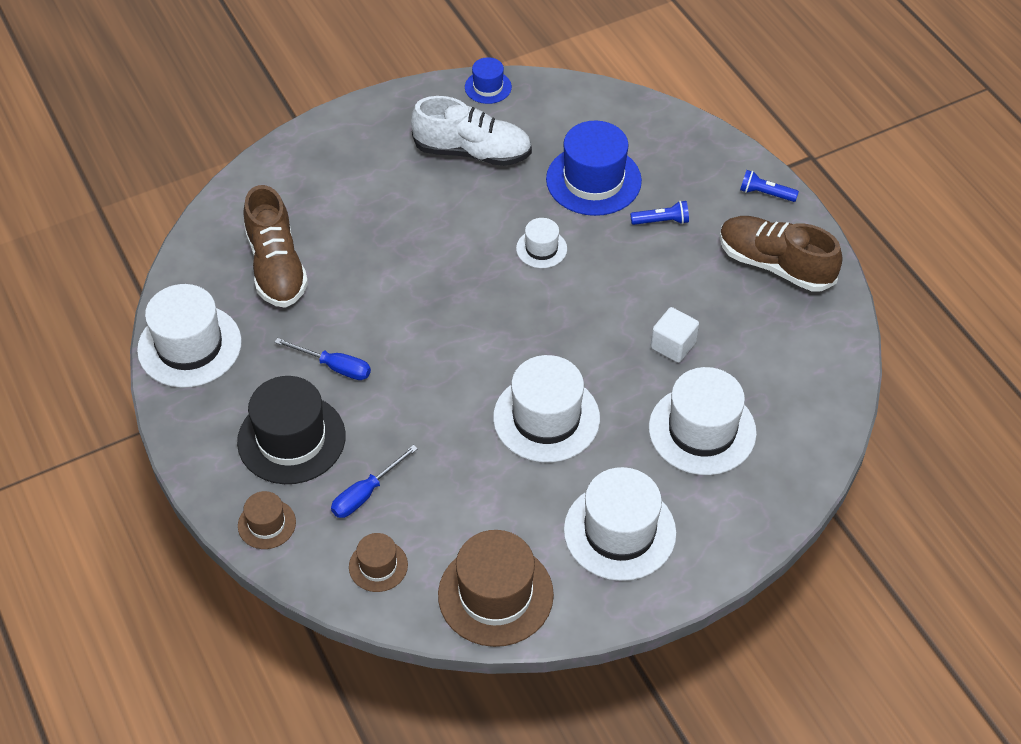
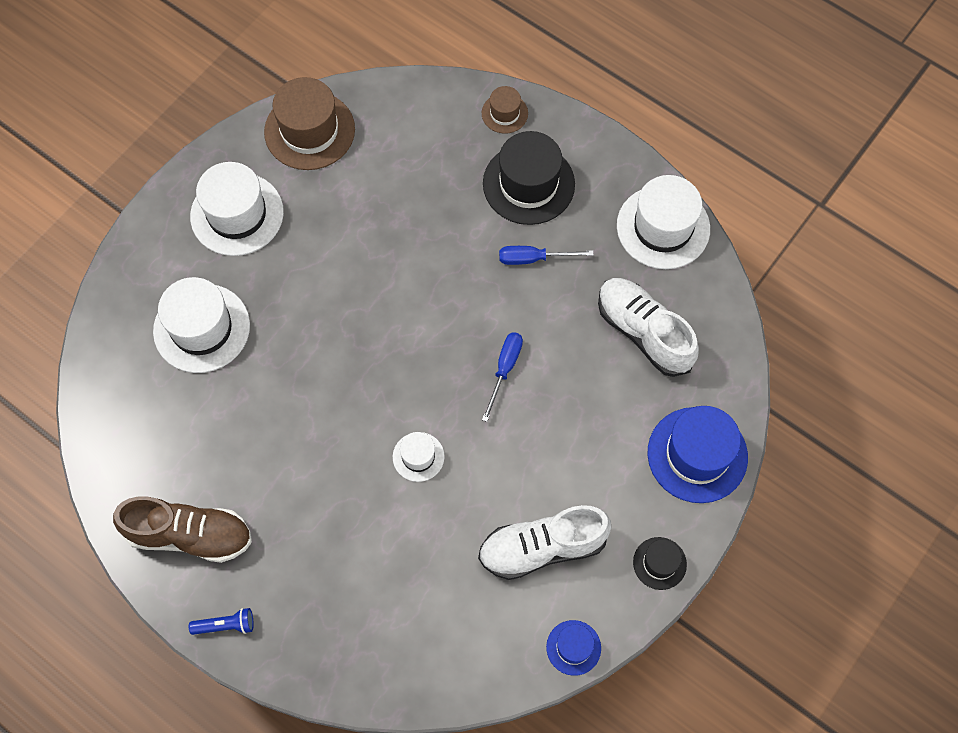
camera: 155 degrees right, 15 degrees up
(276, 267) = (644, 332): brown shoe -> white shoe
(366, 493) = (445, 165): blue screwdriver -> blue screwdriver (504, 369)
(378, 566) = (405, 116): brown hat -> none
(385, 111) = (659, 563): none -> black hat
(546, 418) = (335, 285): white hat -> none
(593, 180) = (405, 565): blue hat -> blue hat (697, 455)
(661, 221) = (318, 541): blue flashlight -> none
(673, 345) = (255, 402): white cube -> none

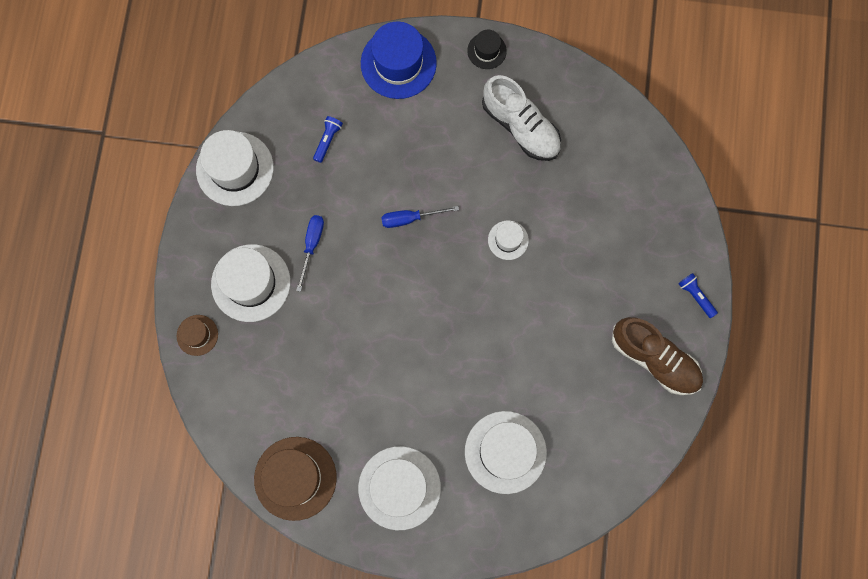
camera: 120 degrees left, 10 degrees up
(189, 535) = (654, 359): brown shoe -> brown shoe turned 150 degrees clockwise
(528, 184) = (251, 283): black hat -> white hat
(533, 258) = (312, 245): blue screwdriver -> blue screwdriver turned 135 degrees counterclockwise
(573, 647) = (572, 75): blue hat -> none
(644, 332) = (327, 140): white shoe -> blue flashlight

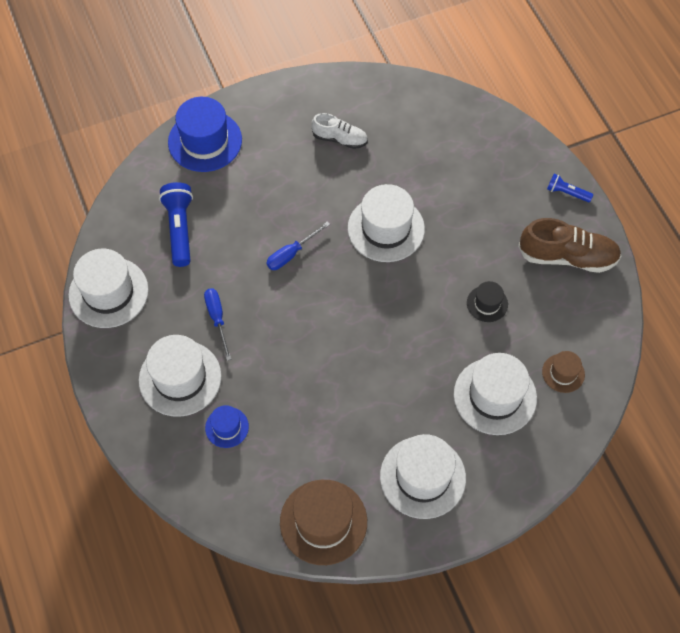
camera: 30 degrees left, 15 degrees down
(197, 335) = (156, 448): brown hat -> brown hat (563, 373)
(264, 349) = (227, 427): none -> blue hat
(327, 140) = (179, 229): blue flashlight -> blue flashlight, size x1.82
(486, 51) = (274, 97): black hat -> black hat (487, 303)
(508, 240) = (386, 228): white hat -> white hat, size x1.93
(520, 127) = (340, 139): white shoe -> white shoe, size x0.61

